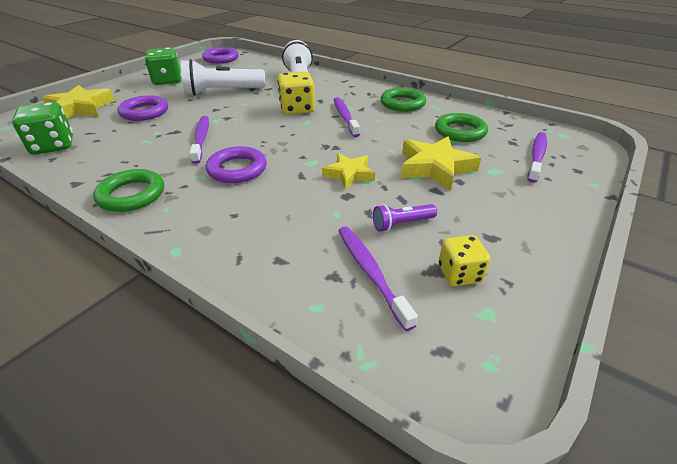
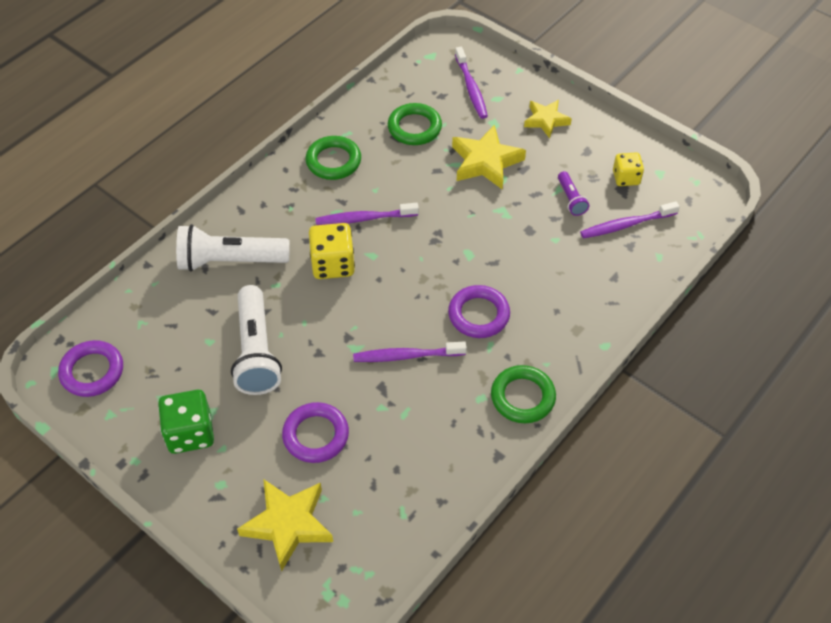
camera: 85 degrees left, 15 degrees up
(53, 146) = (408, 512): green dice -> none
(349, 174) = (494, 225): yellow star -> yellow star (546, 120)
(536, 156) = (471, 88): purple toothbrush -> purple toothbrush turned 135 degrees counterclockwise

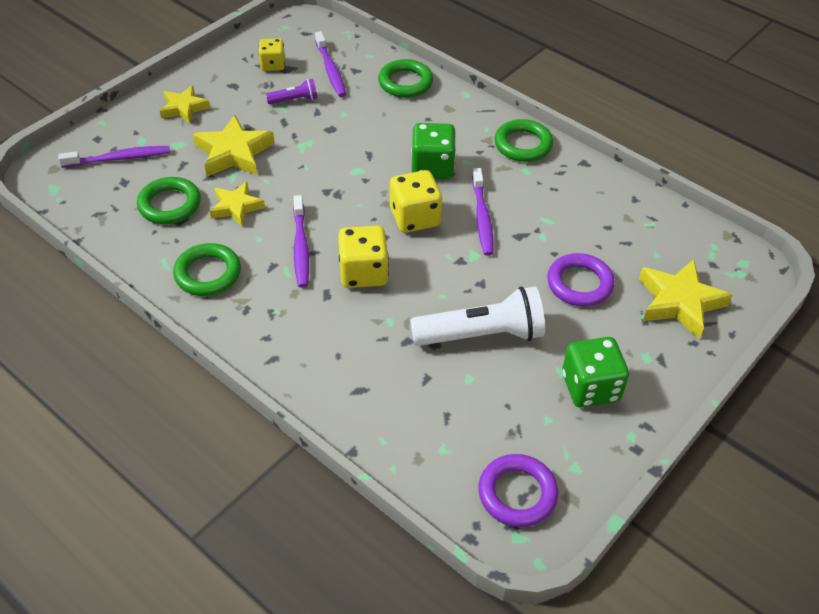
camera: 90 degrees left, 5 degrees down
(230, 260) = (352, 365): white flashlight -> none
(404, 301) = (415, 217): none -> yellow dice
(413, 171) = (236, 207): none -> yellow star
(478, 315) = (432, 167): purple ring -> green dice
(615, 290) = (405, 82): none -> green ring

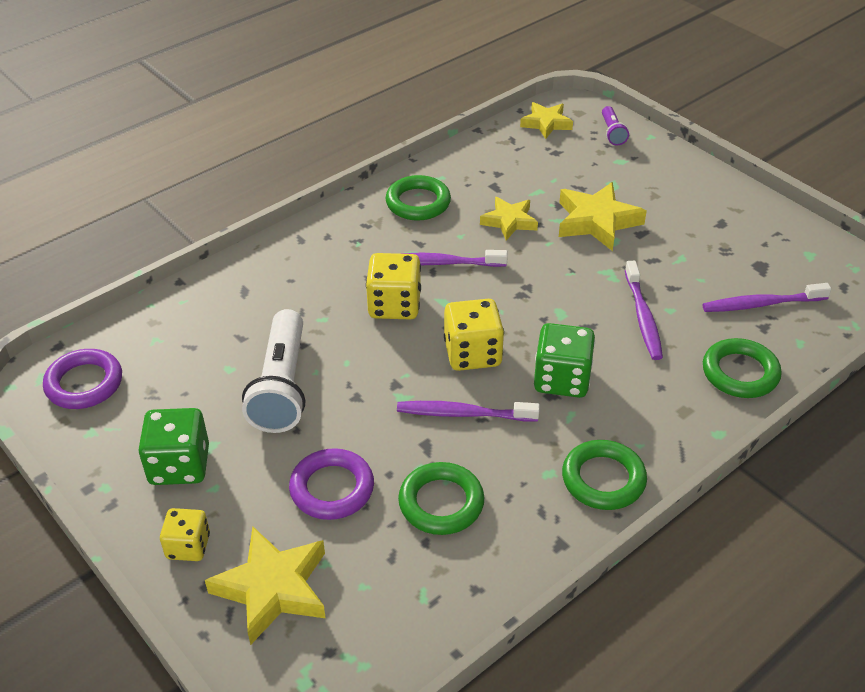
camera: 100 degrees right, 5 degrees down
(119, 158) = (591, 148): purple toothbrush -> purple toothbrush (643, 317)
(170, 204) = (518, 180): green ring -> green ring (441, 503)
(184, 108) = (675, 188): yellow star -> yellow star (546, 123)
(273, 65) = (766, 255): yellow dice -> yellow dice (188, 546)
(294, 100) = (695, 270): purple flashlight -> purple flashlight (612, 132)

